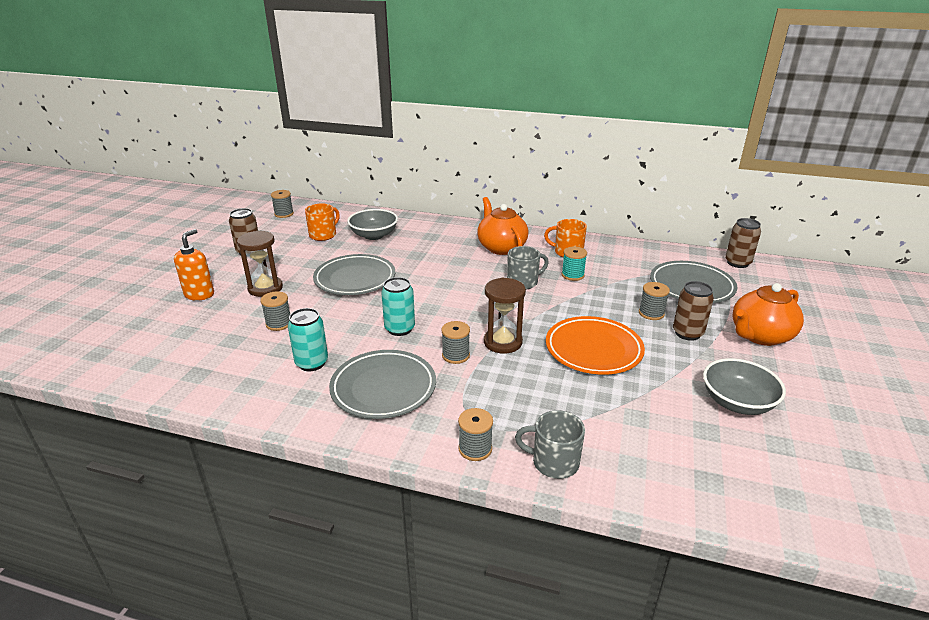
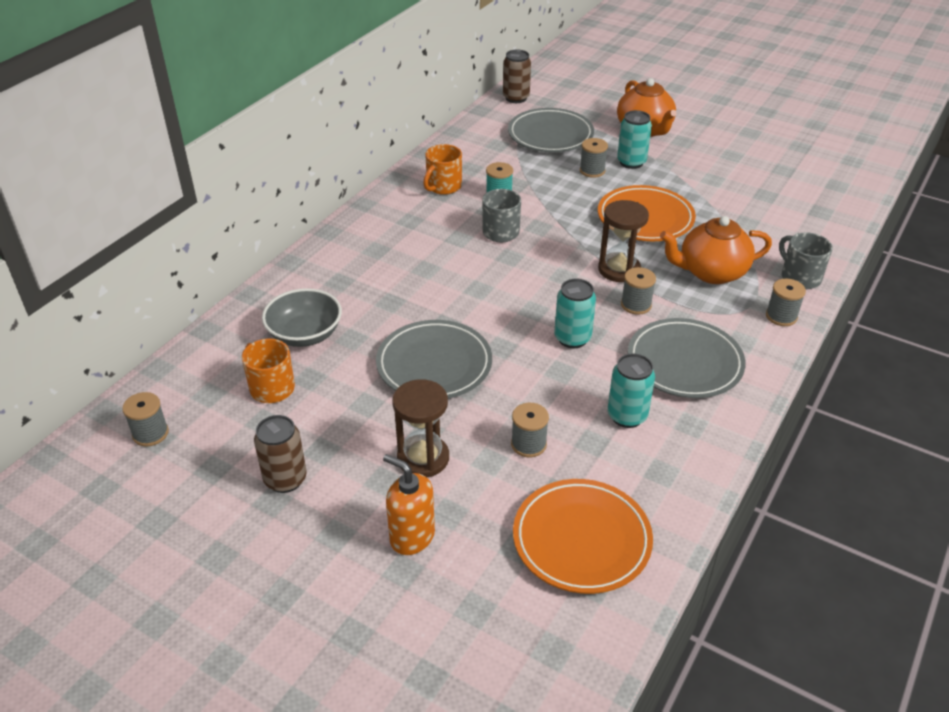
camera: 75 degrees left, 10 degrees up
(185, 355) = (581, 540): none -> orange plate
(501, 247) = (406, 230): orange teapot -> orange teapot (711, 272)
(553, 462) = (799, 277): grey mug -> grey mug turned 120 degrees clockwise
(687, 333) = (631, 162): brown can -> turquoise can
(737, 402) = (733, 171): grey bowl -> none

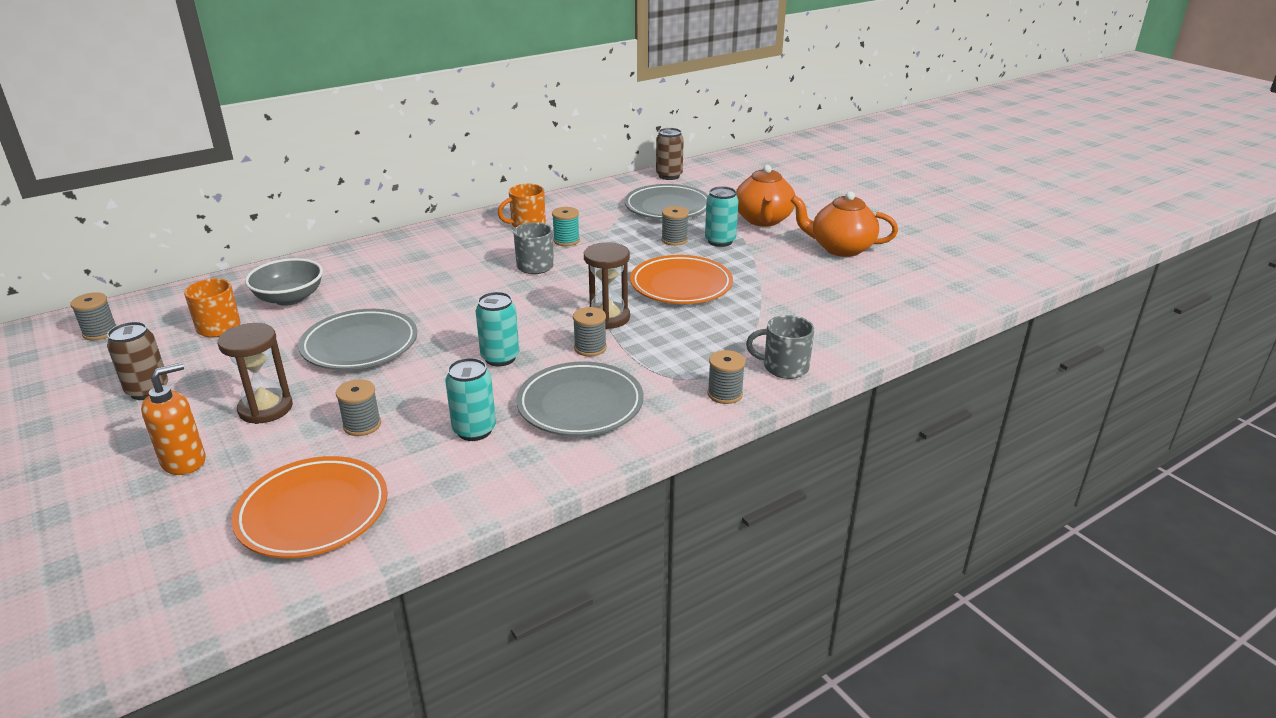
camera: 25 degrees right, 10 degrees down
(412, 536) = (184, 461): orange soap dispenser -> orange soap dispenser turned 75 degrees clockwise
(711, 272) = (695, 341): orange teapot -> orange teapot (841, 248)
(799, 277) = (784, 367): grey mug -> grey mug turned 75 degrees counterclockwise

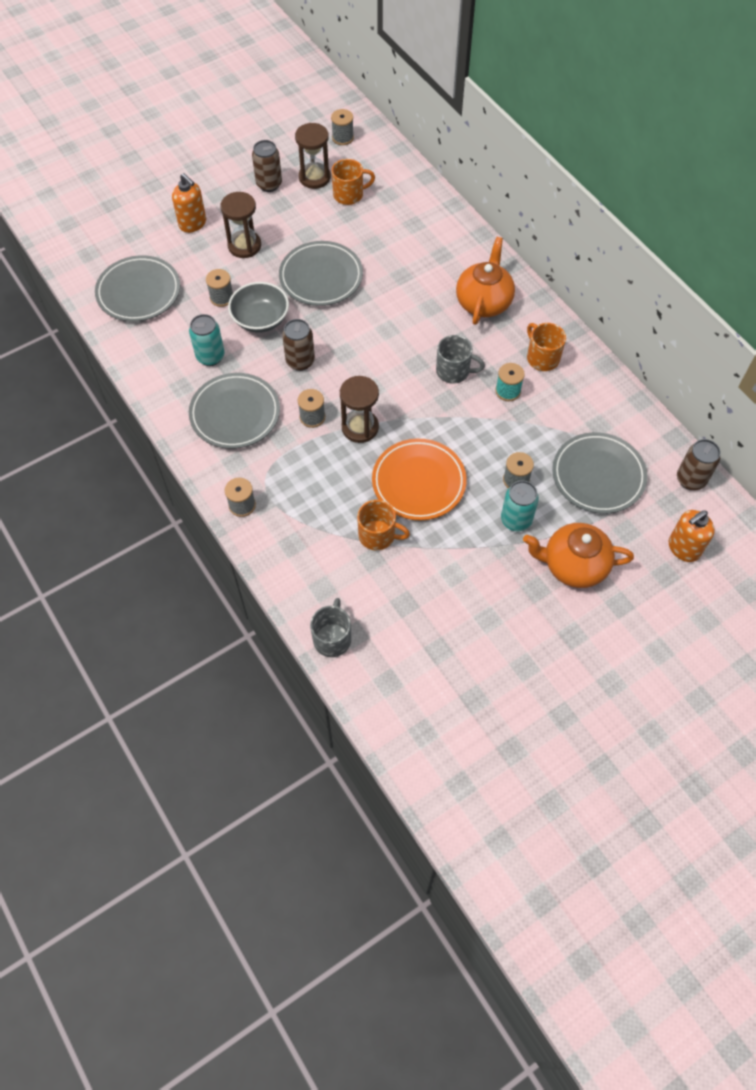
camera: 90 degrees right, 30 degrees up
(164, 353) = (314, 177): none -> brown hourglass
(289, 298) = (392, 222): grey bowl -> grey bowl (260, 319)
(313, 512) = (139, 292): orange plate -> grey plate
(500, 358) = (300, 361): turquoise can -> brown can
(736, 182) = (683, 548): none -> orange soap dispenser
(751, 307) = (378, 535): none -> orange mug
(784, 367) = (277, 550): grey mug -> grey mug (332, 638)
(841, 248) = (506, 632): orange teapot -> orange teapot (483, 302)

